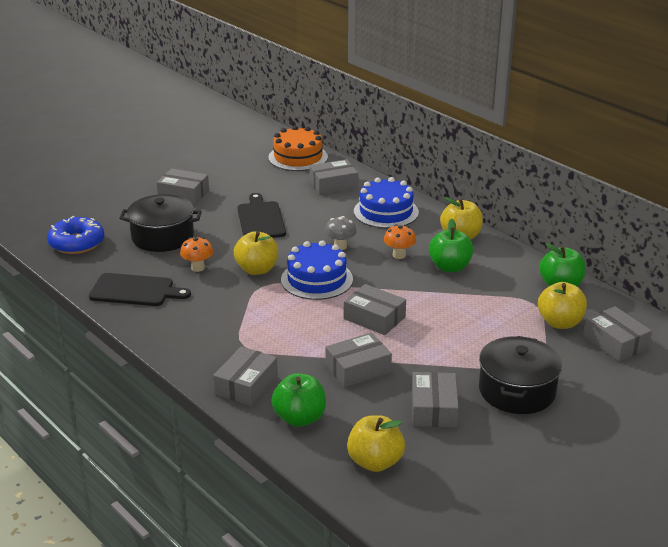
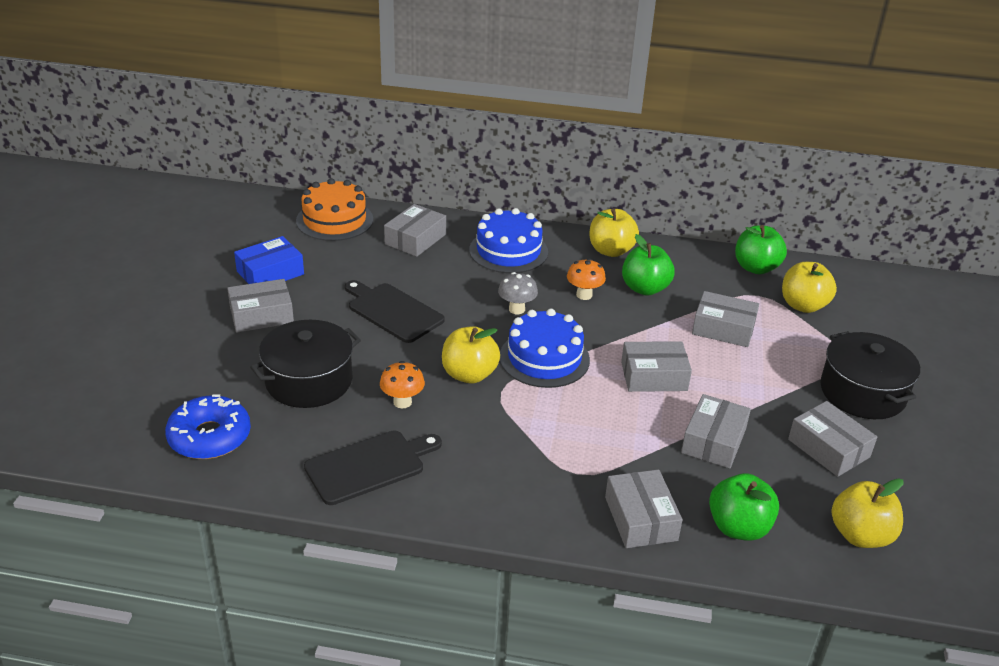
camera: 40 degrees left, 5 degrees up
(219, 174) = (270, 273): none -> blue box
(615, 342) = (865, 305): grey box -> grey box (723, 328)

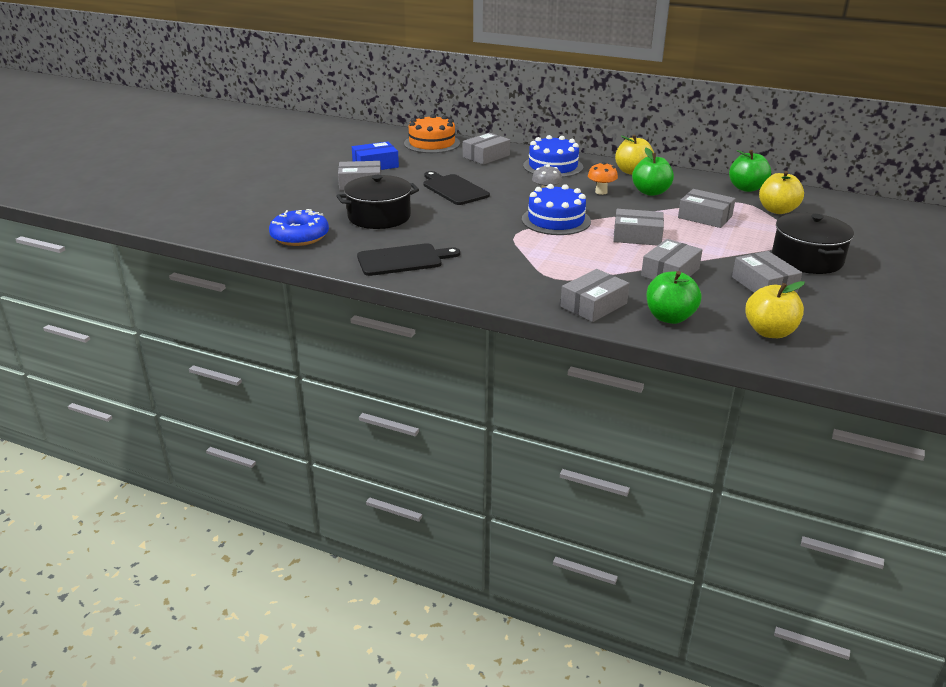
camera: 15 degrees right, 5 degrees down
(402, 402) = (441, 232): orange mushroom -> none
(469, 374) = (496, 223): yellow apple -> none
(641, 518) = (593, 305): grey box -> grey box turned 45 degrees clockwise

